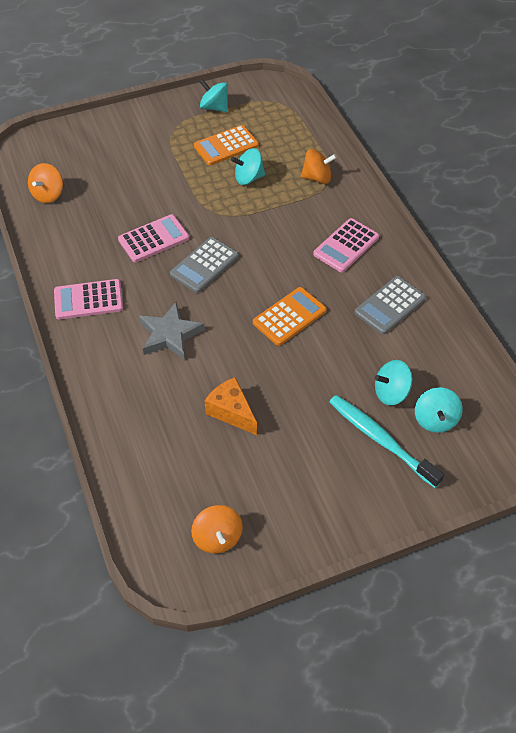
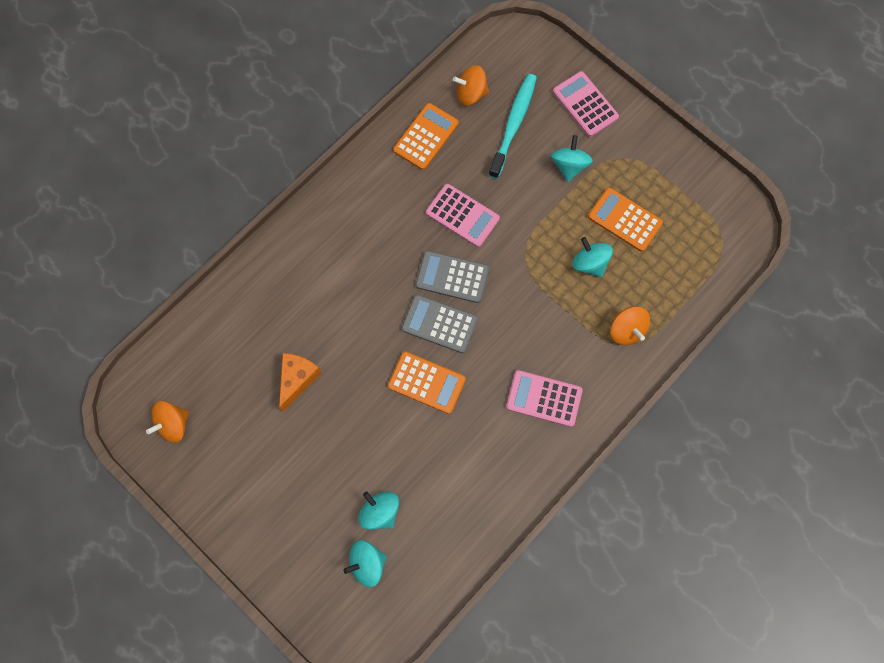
camera: 65 degrees right, 20 degrees up
(64, 236) = (426, 137): none -> orange calculator
(88, 300) = (363, 198): pink calculator -> pink calculator (585, 104)
(170, 334) = (357, 287): grey star -> none
(214, 107) = (677, 180): turquoise spinning top -> turquoise spinning top (569, 166)
(380, 440) = (323, 521): turquoise toothbrush -> turquoise toothbrush (513, 124)
(390, 305) = (485, 471): grey calculator -> grey calculator (439, 324)

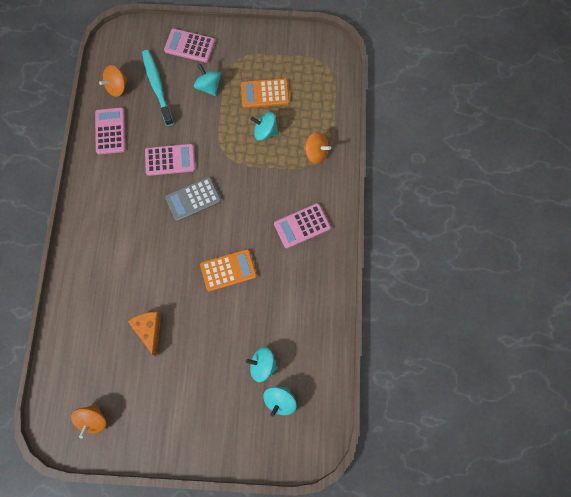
camera: 40 degrees left, 0 degrees up
(426, 137) = (110, 131): orange calculator -> pink calculator
(439, 324) = (208, 231): grey calculator -> none

